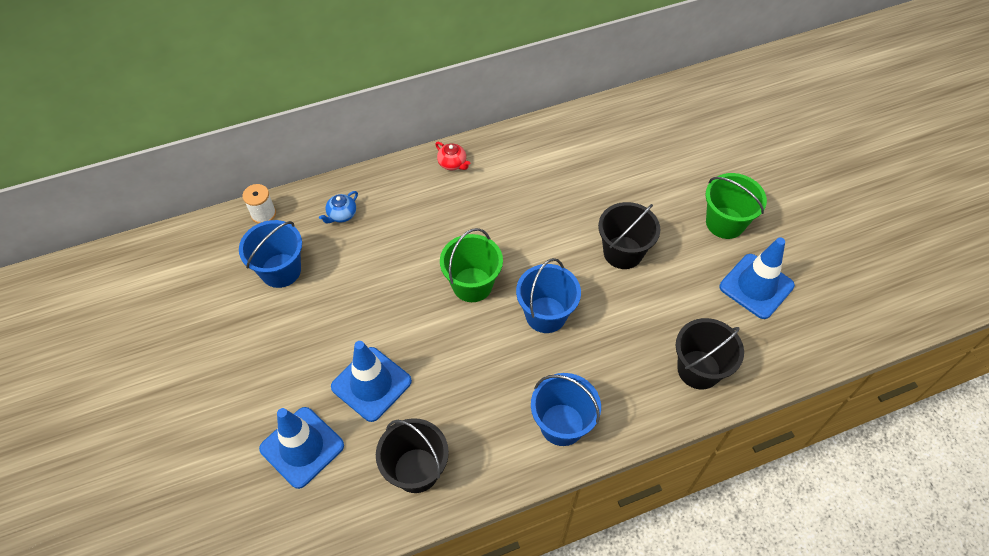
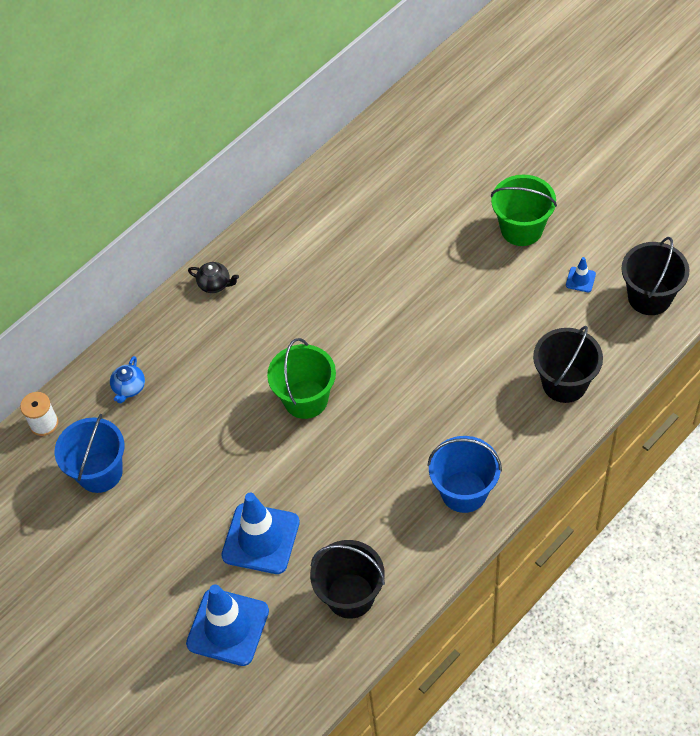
camera: 20 degrees left, 0 degrees up
(452, 164) = (215, 284): red teapot -> black teapot
(545, 315) = (394, 396): blue bucket -> none
(623, 252) = (437, 302): black bucket -> black bucket (649, 297)
(756, 286) = (580, 279): blue traffic cone -> blue traffic cone, size x0.43

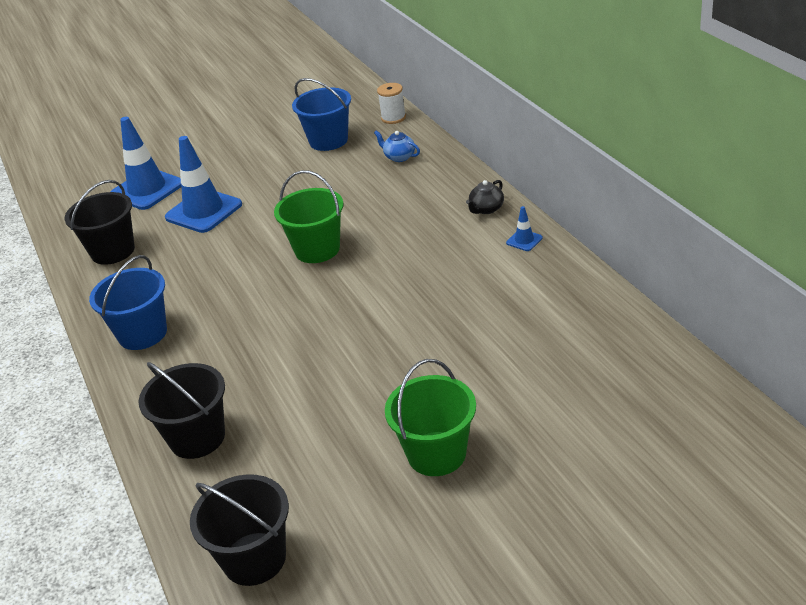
camera: 110 degrees right, 20 degrees down
(580, 279) = (325, 492): blue traffic cone -> blue traffic cone (524, 240)

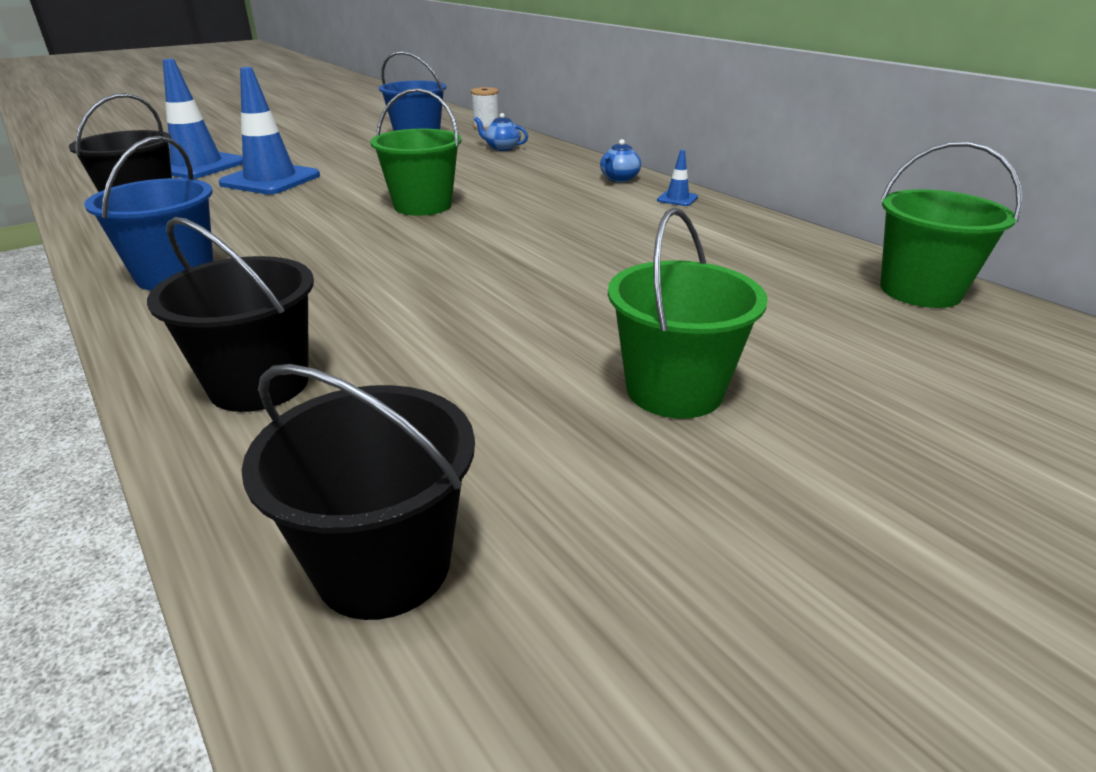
camera: 15 degrees left, 5 degrees down
(486, 209) = (619, 179): black teapot -> blue teapot
(655, 364) = (920, 291): none -> green bucket

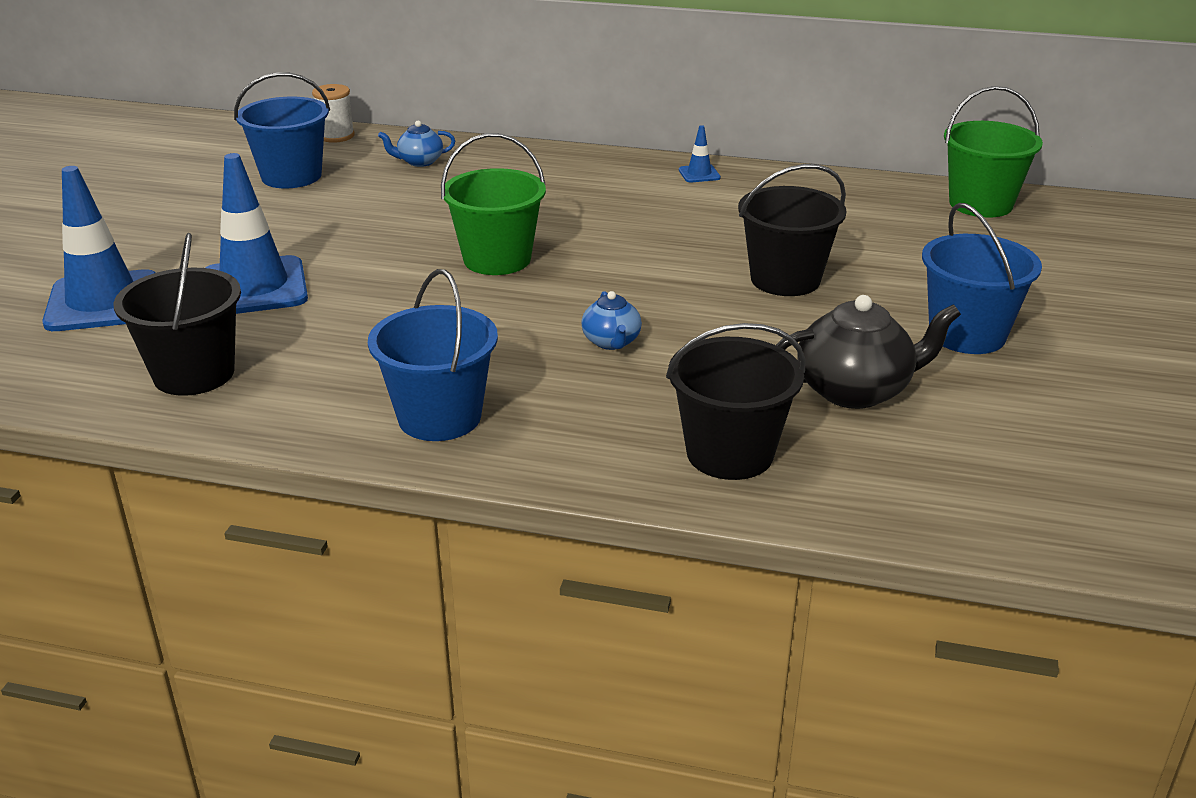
camera: 40 degrees left, 0 degrees up
(384, 565) = (1005, 493): black bucket -> black bucket (785, 279)
(462, 387) = (855, 390): none -> black teapot
(619, 179) = (611, 167): blue teapot -> blue teapot (611, 342)
(674, 390) = (967, 334): green bucket -> blue bucket

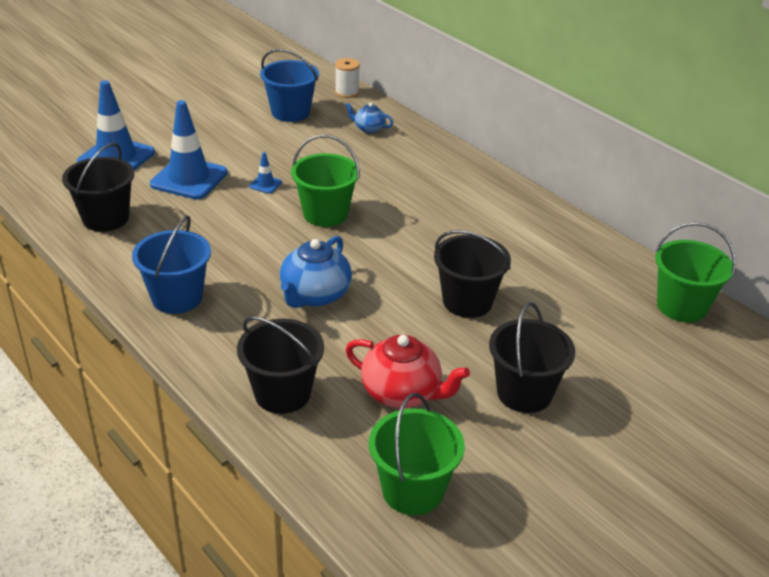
camera: 35 degrees right, 5 degrees up
(611, 342) = (315, 295): blue teapot -> blue teapot, size x1.81
(699, 174) = (521, 203): blue traffic cone -> blue traffic cone (265, 184)
(855, 390) = (402, 393): black teapot -> red teapot
(967, 334) = (524, 393): blue bucket -> black bucket
(1009, 473) = (413, 490): none -> green bucket

